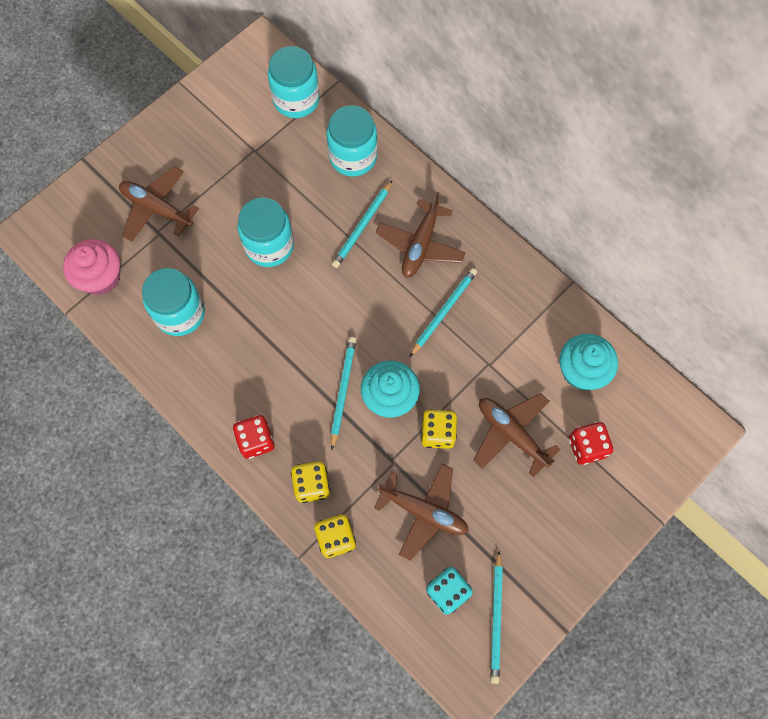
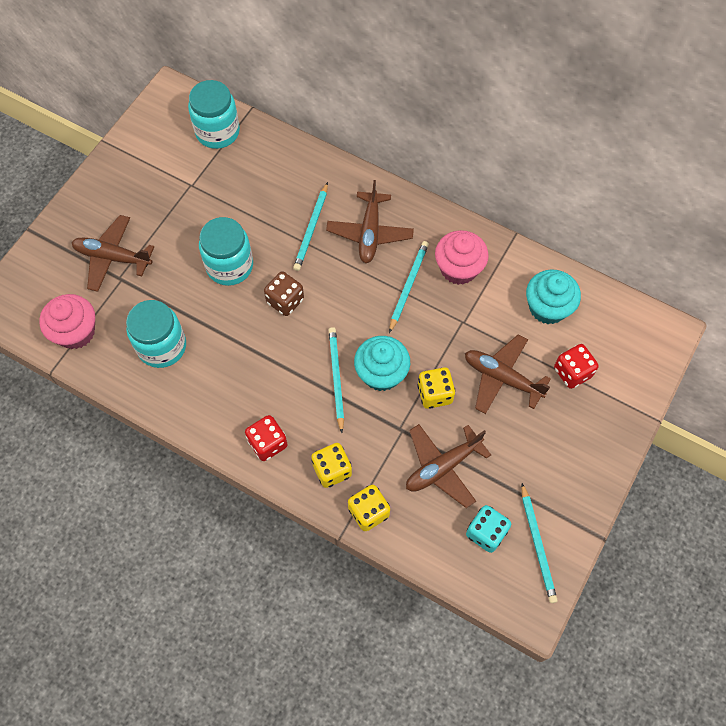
camera: 15 degrees left, 5 degrees down
(314, 296) = (285, 301): none -> brown dice
(353, 157) = (285, 170): turquoise jar -> none
(423, 512) = (443, 467): brown plane -> brown plane turned 135 degrees clockwise
(501, 306) = (458, 268): none -> pink cupcake

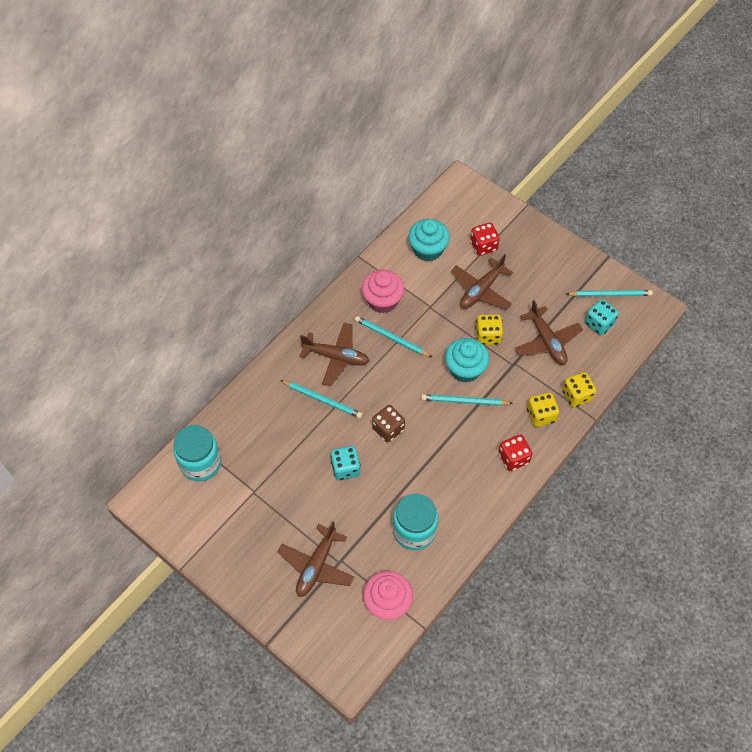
camera: 80 degrees left, 5 degrees down
(229, 266) = (345, 468): turquoise jar -> turquoise dice

